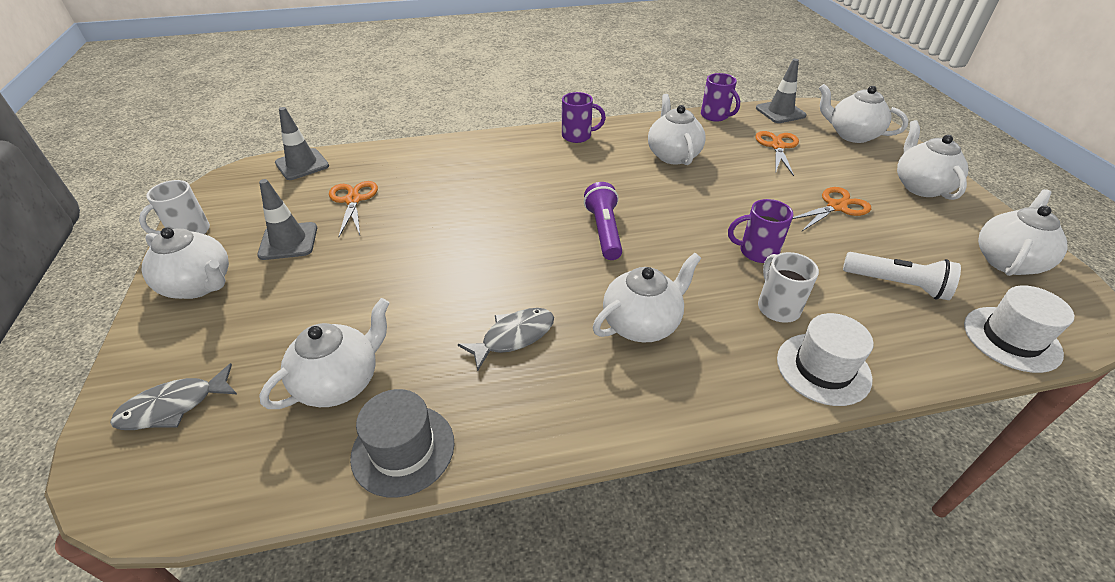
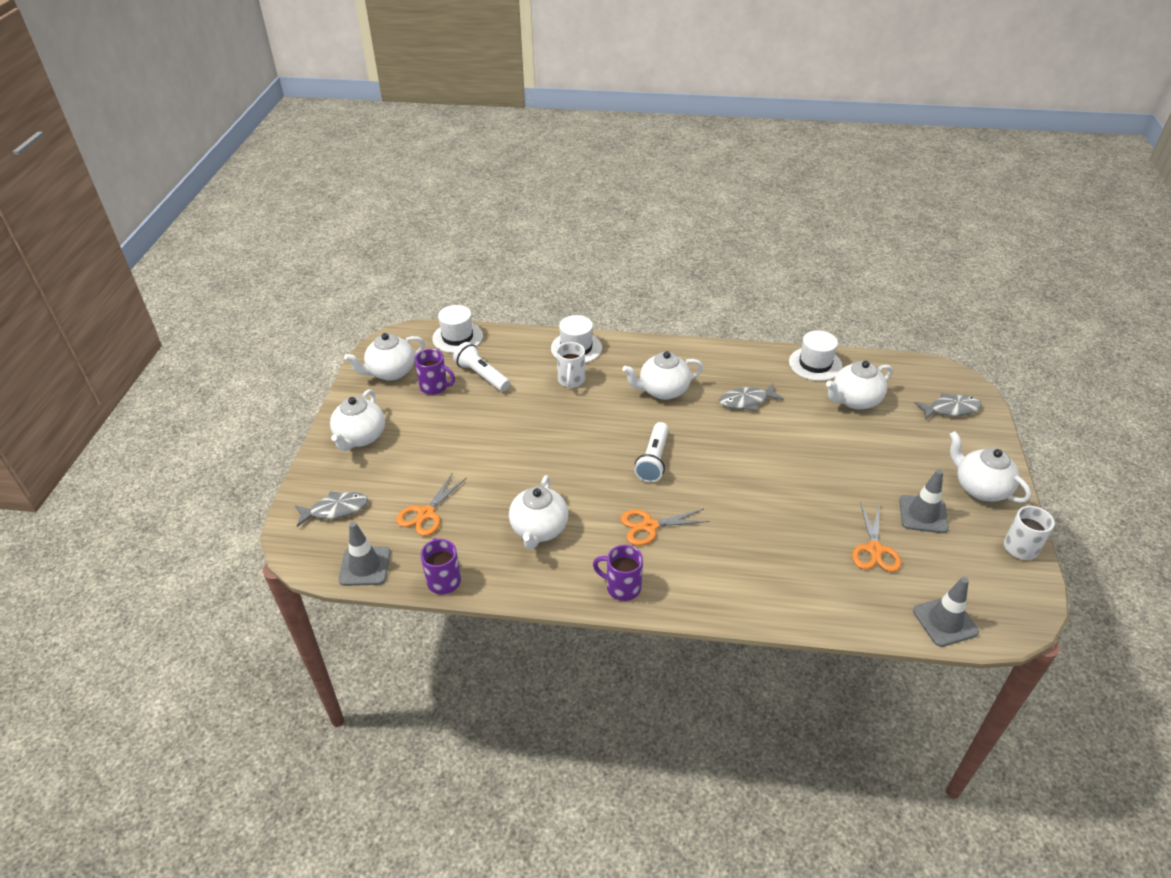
camera: 160 degrees left, 0 degrees up
(403, 449) = (815, 364): grey hat -> white hat
(604, 231) = (653, 460): purple flashlight -> white flashlight
(757, 252) = (550, 416): purple mug -> purple mug (435, 387)
(836, 207) = (451, 436): orange scissors -> orange scissors (649, 526)
(852, 135) = (335, 510): white teapot -> grey fish

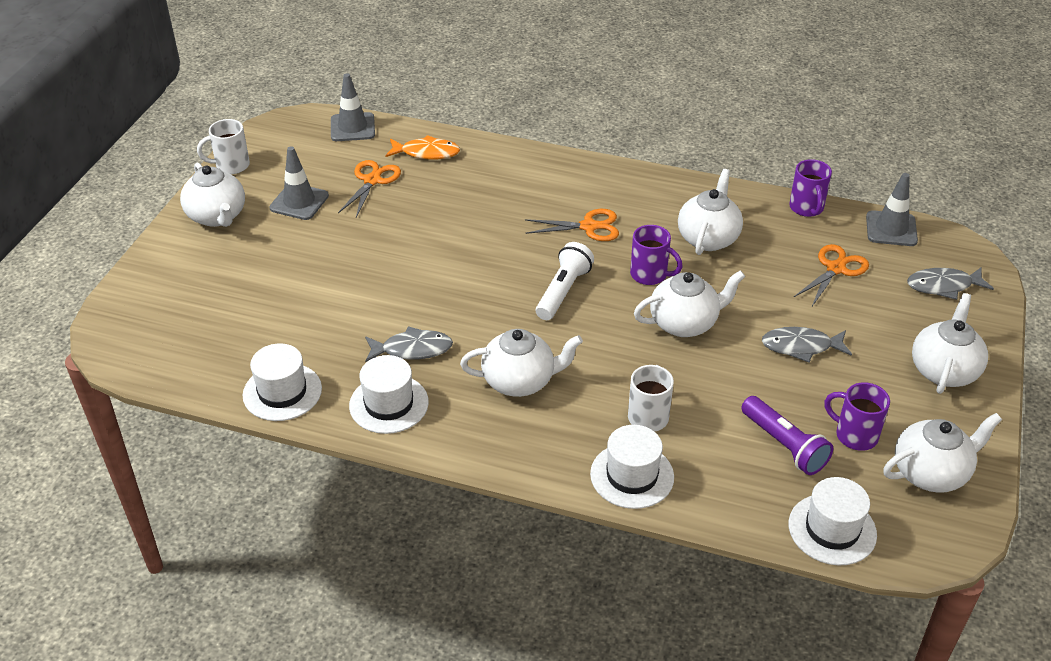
camera: 170 degrees left, 0 degrees up
(482, 375) = (784, 445): white flashlight -> purple flashlight
(622, 587) = (630, 182): purple mug -> purple mug (650, 275)
(742, 366) = (389, 404): none -> white hat
(844, 595) = (426, 153): none -> orange fish
(854, 400) = (270, 330): white teapot -> white teapot (684, 323)
(951, 409) = (161, 302): grey fish -> grey fish (801, 347)

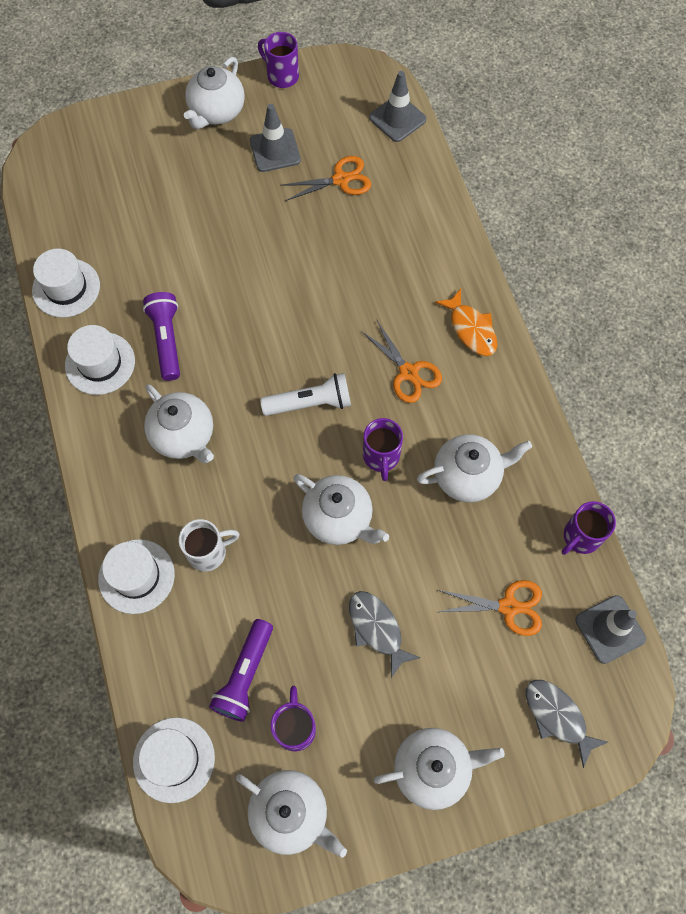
camera: 55 degrees right, 25 degrees up
(231, 165) = (282, 76): white mug -> purple mug
(412, 349) = (167, 340): grey fish -> purple flashlight
(426, 153) = (408, 192): orange fish -> orange fish (471, 329)

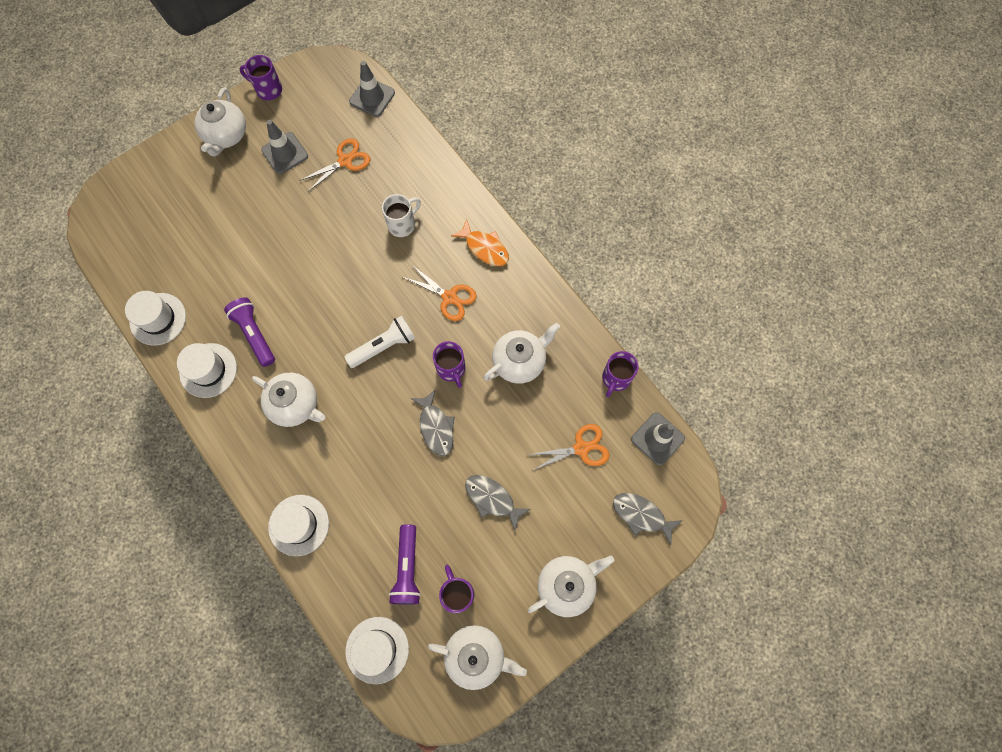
camera: 20 degrees left, 5 degrees up
(208, 552) = (347, 487): white mug -> white mug (402, 224)
(339, 518) = (436, 427): white teapot -> grey fish

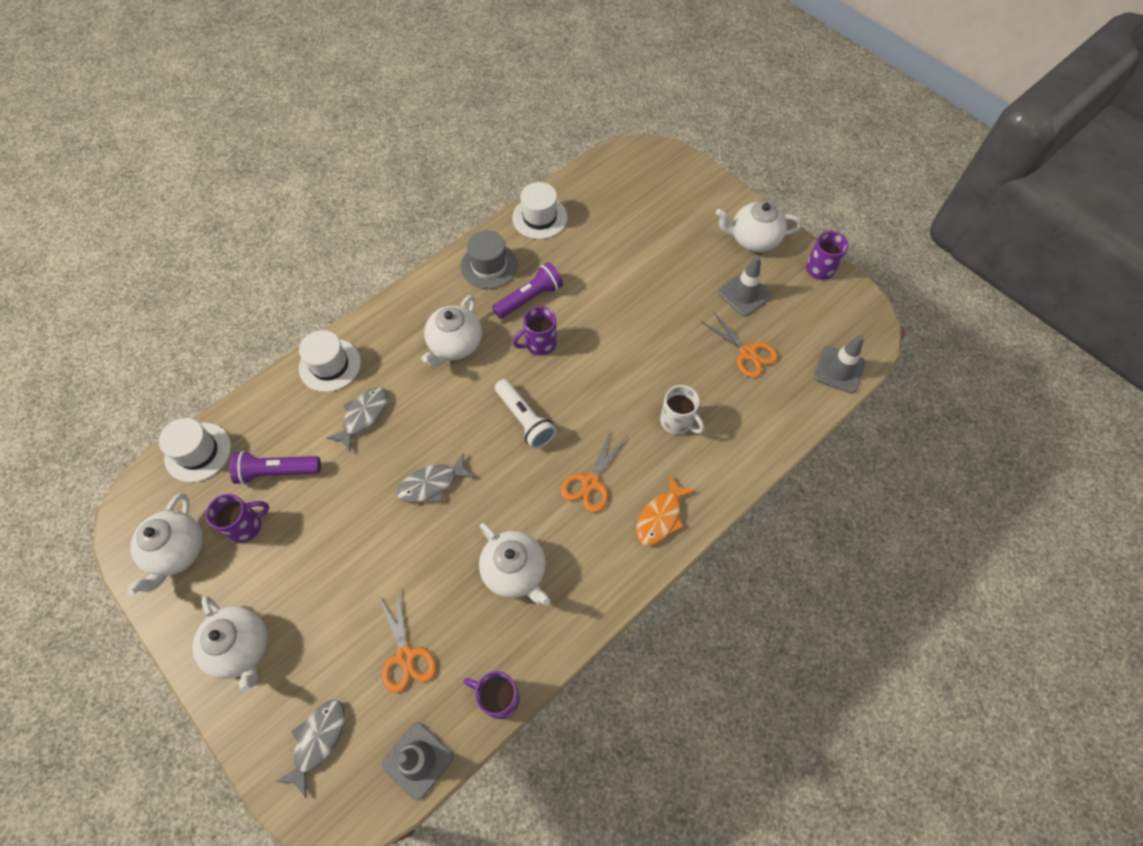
camera: 85 degrees right, 10 degrees down
(208, 370) = (489, 266): white hat -> grey hat
(451, 369) = (501, 493): purple mug -> purple mug (539, 343)
(492, 499) = (347, 553): grey fish -> grey fish (363, 416)

